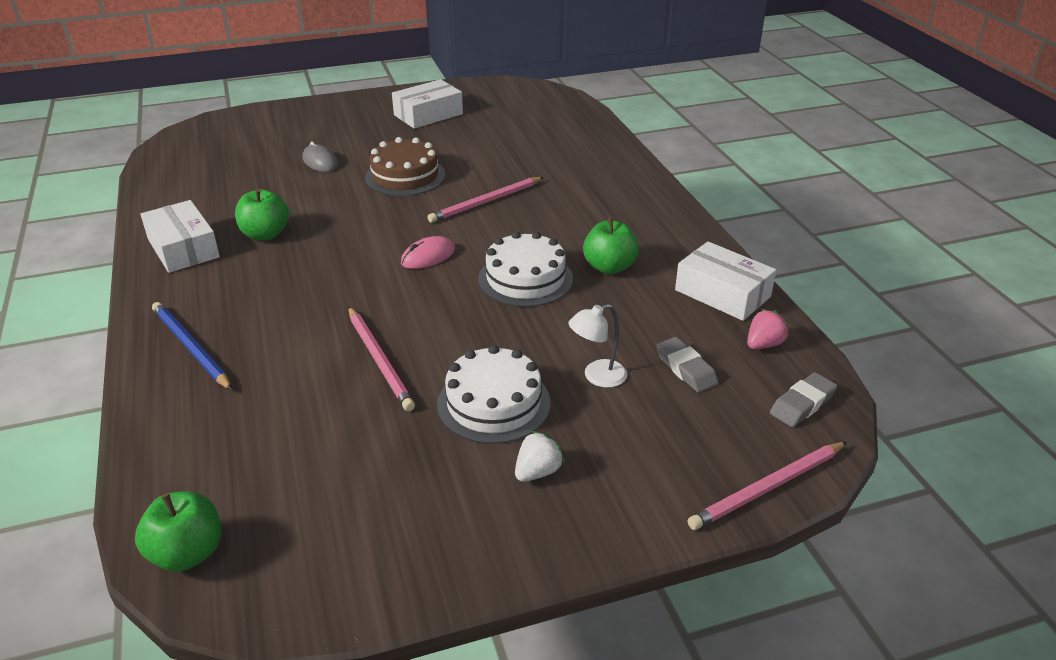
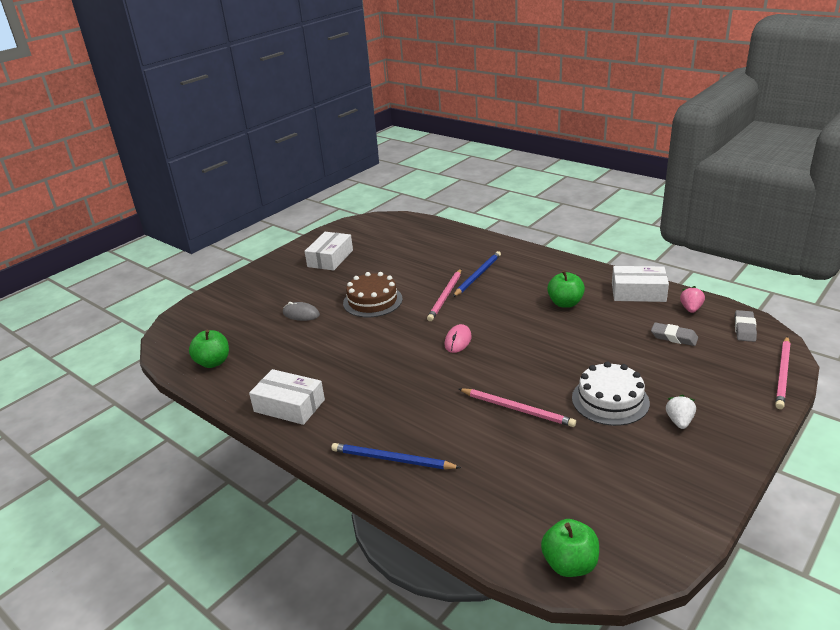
camera: 30 degrees left, 5 degrees down
(265, 234) = (334, 373): green apple -> green apple (213, 362)
(525, 279) = (531, 329): white cake -> none
(555, 193) = (478, 275): none -> blue pencil
(597, 376) = (639, 361): white lamp -> none

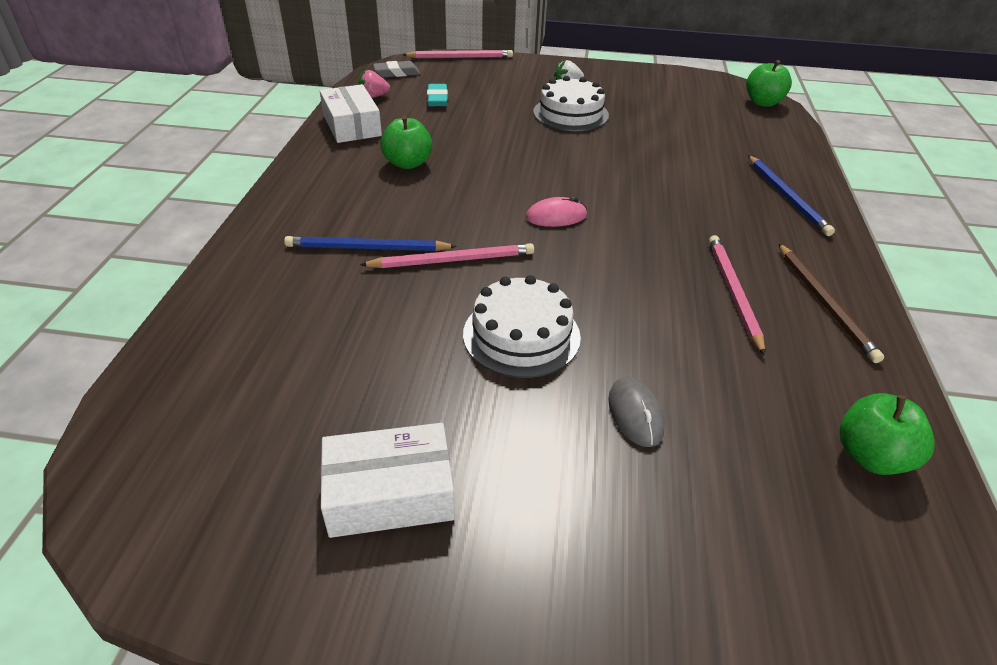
camera: 125 degrees left, 10 degrees up
(289, 405) = (824, 303): white box -> brown pencil
(372, 301) = (521, 335): brown cake -> white cake
(517, 409) = (635, 152): pink pencil -> pink pencil (733, 292)
(674, 337) = (437, 99): grey eraser -> turquoise eraser

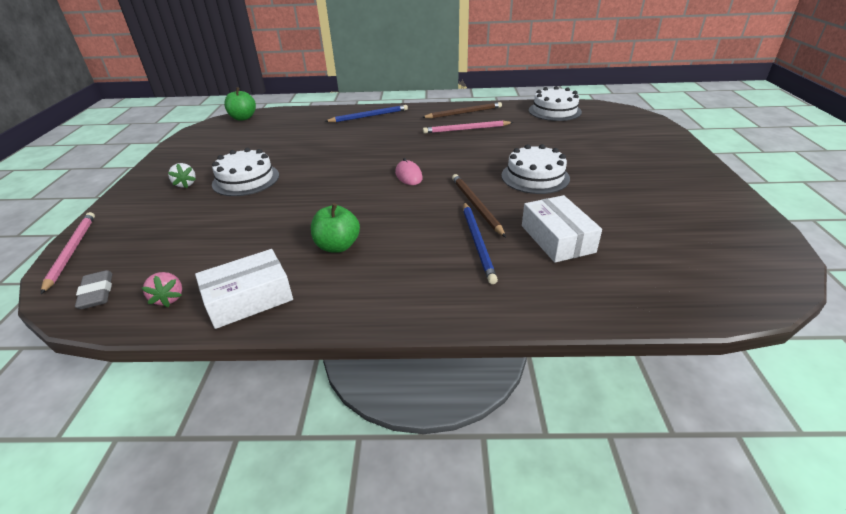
camera: 95 degrees left, 5 degrees down
(390, 493) = (670, 198): white box -> white box (557, 239)
(437, 99) = (192, 250): turquoise eraser -> none
(452, 260) = (476, 205): pink pencil -> brown pencil
(635, 414) = (569, 148): grey mouse -> none
(871, 456) = (554, 111): green apple -> white cake

